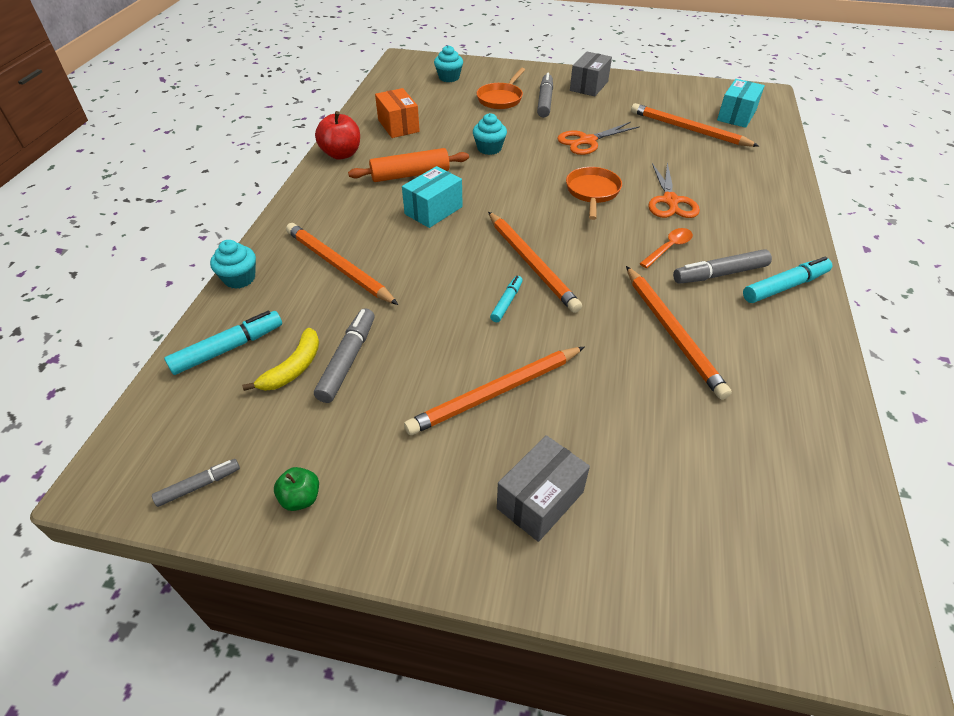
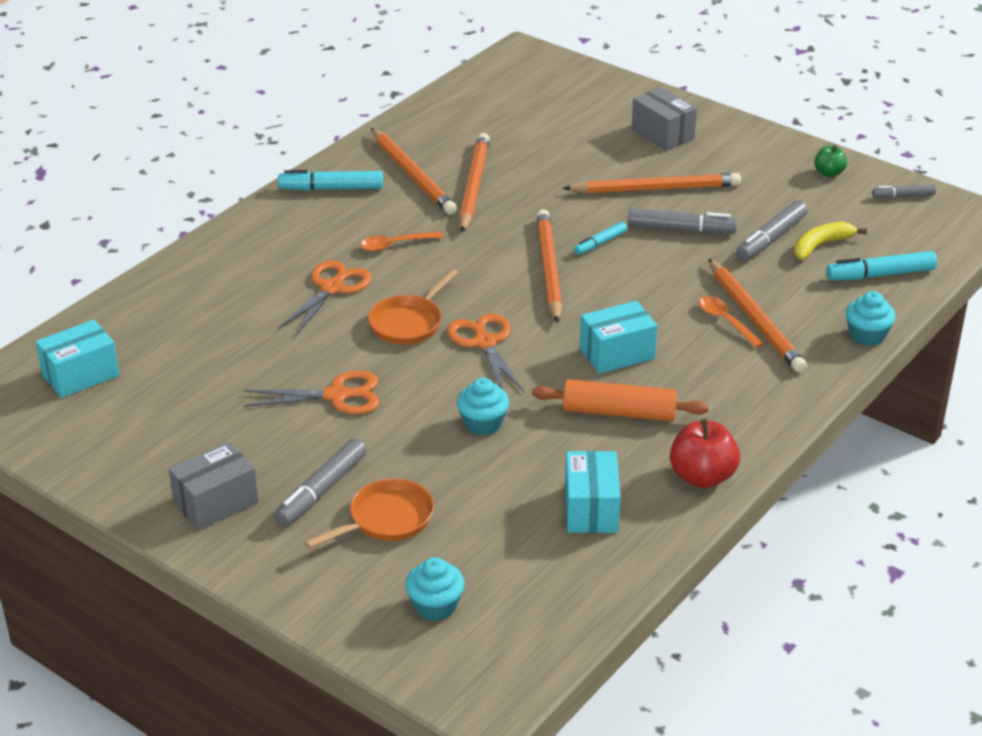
camera: 155 degrees left, 10 degrees down
(362, 258) = (725, 321): none -> orange spoon
(398, 126) = (591, 509): orange box -> turquoise box
(529, 193) = (485, 342): none -> orange scissors
(540, 500) = (662, 134): grey box -> grey box turned 75 degrees clockwise
(689, 129) = (178, 373): orange pencil -> orange pencil (412, 175)
(719, 274) = (375, 212): grey marker -> grey marker (681, 230)

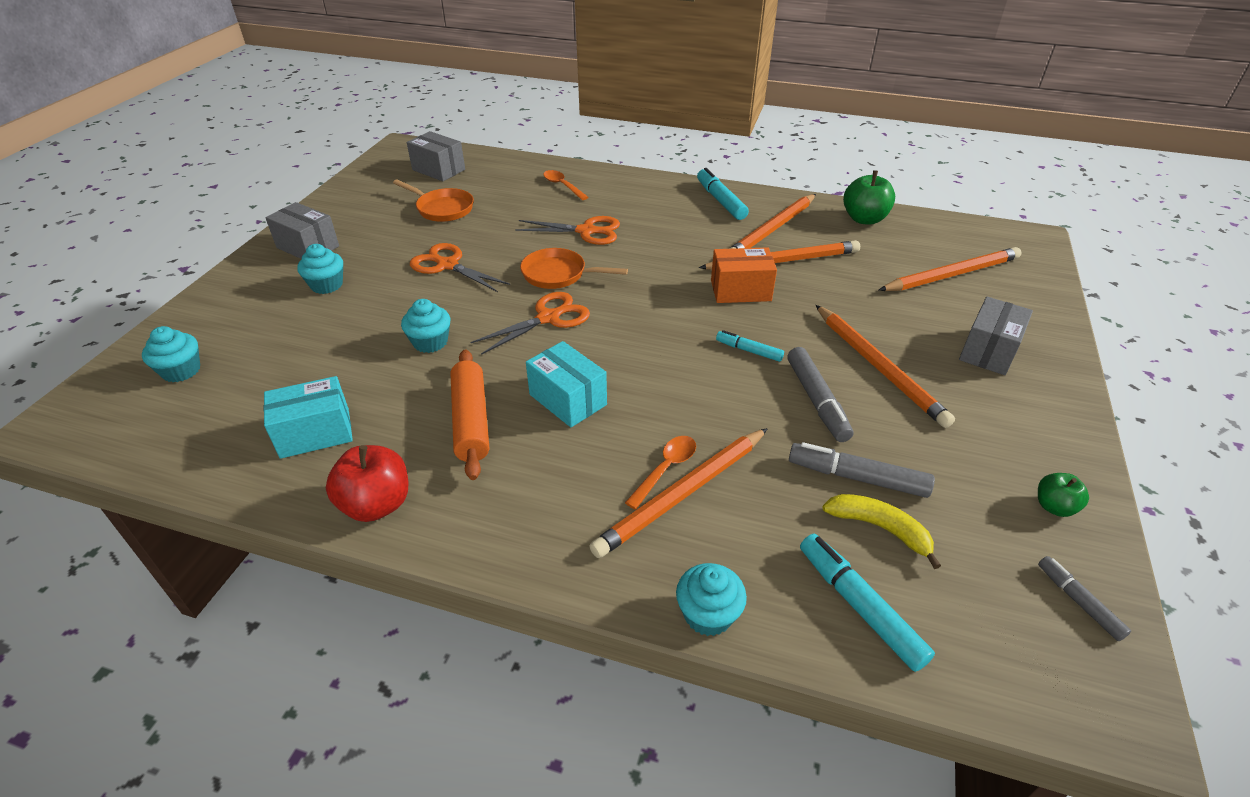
camera: 70 degrees right, 5 degrees up
(80, 375) = (438, 170): turquoise box -> grey box
(321, 490) = (327, 285): grey marker -> turquoise cupcake
(337, 396) = (447, 265): orange scissors -> orange scissors turned 150 degrees clockwise
(386, 519) = (293, 322): orange pan -> orange pan (442, 209)
(395, 245) = (664, 244): orange spoon -> orange spoon (563, 186)
(430, 120) = (864, 219): none -> green apple
(507, 222) = (740, 290): none -> orange box
(549, 269) = (683, 329): orange pencil -> orange pencil (951, 275)

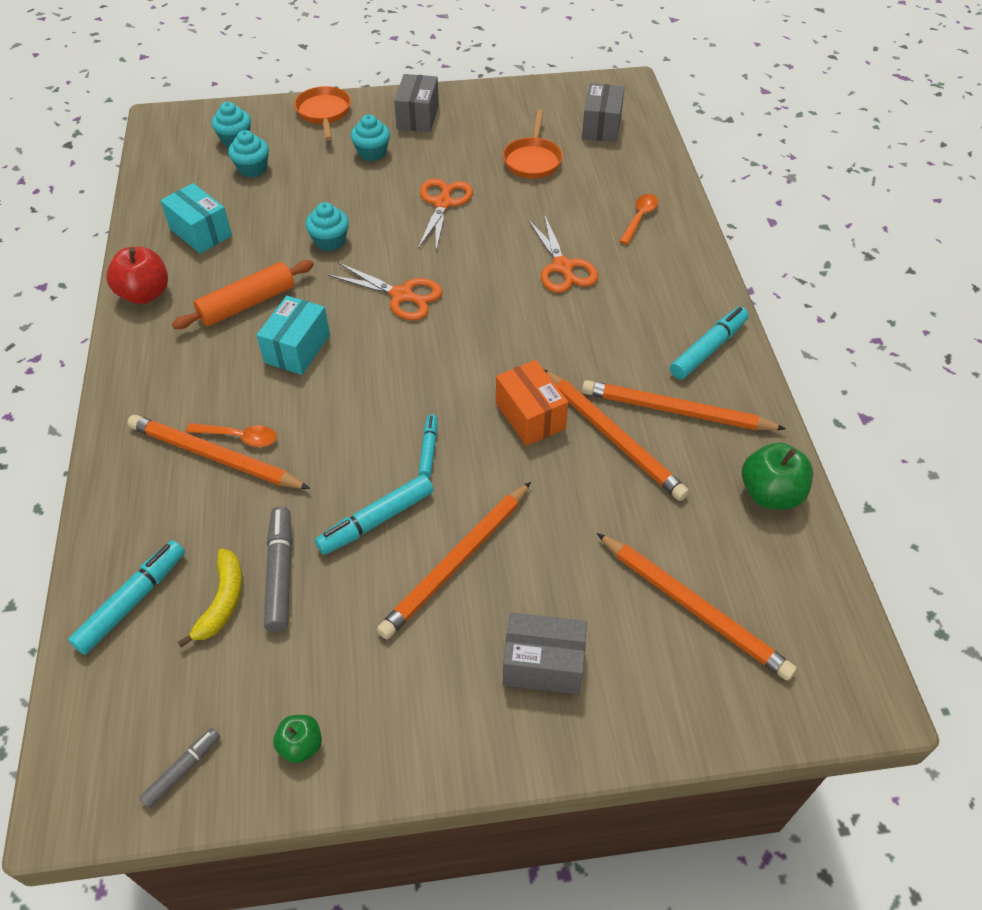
camera: 65 degrees right, 10 degrees up
(558, 274) = (473, 276): orange pan -> orange pan (324, 113)
(708, 614) = (99, 507): turquoise cupcake -> turquoise cupcake (252, 168)
(816, 400) = (376, 520): grey marker -> turquoise marker

